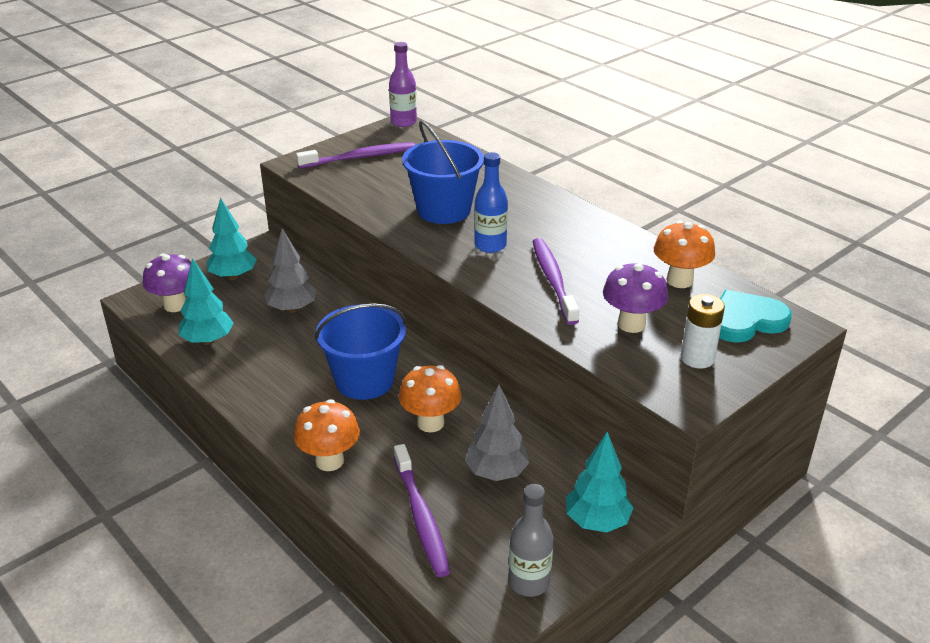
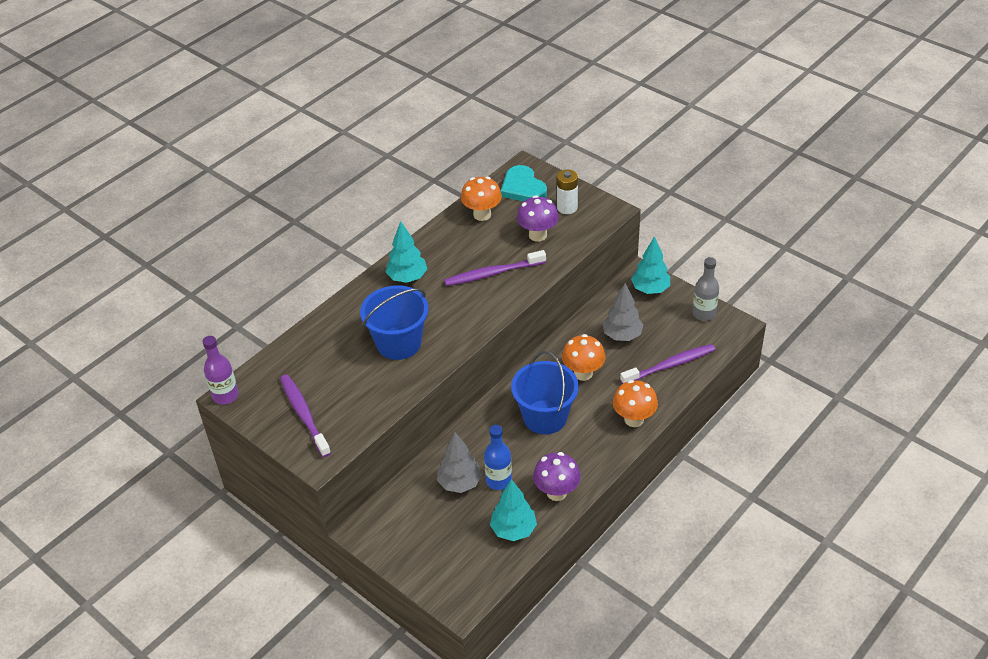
camera: 95 degrees left, 10 degrees up
(175, 305) = (465, 571): purple mushroom -> purple mushroom (556, 492)
(233, 276) = (414, 540): turquoise tree -> turquoise tree (407, 278)
(490, 245) = (450, 310): blue bottle -> blue bottle (498, 480)

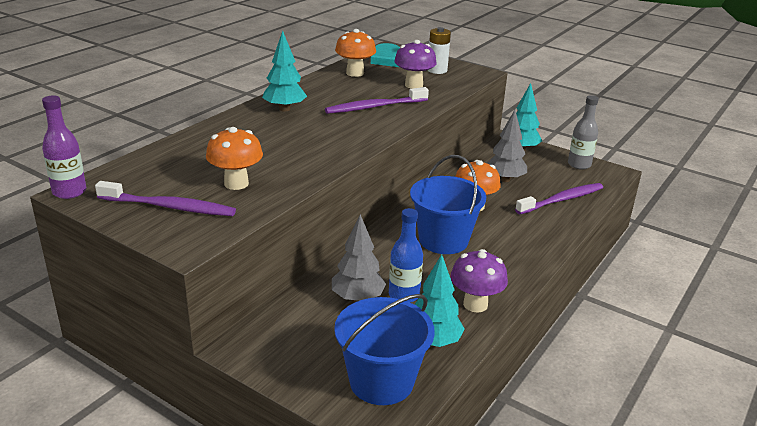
camera: 10 degrees left, 15 degrees down
(304, 415) = (169, 207): purple toothbrush -> purple toothbrush turned 135 degrees clockwise
(399, 343) = (280, 152): blue bucket -> blue bucket (381, 381)
(634, 419) = (541, 241): orange mushroom -> orange mushroom (236, 183)

